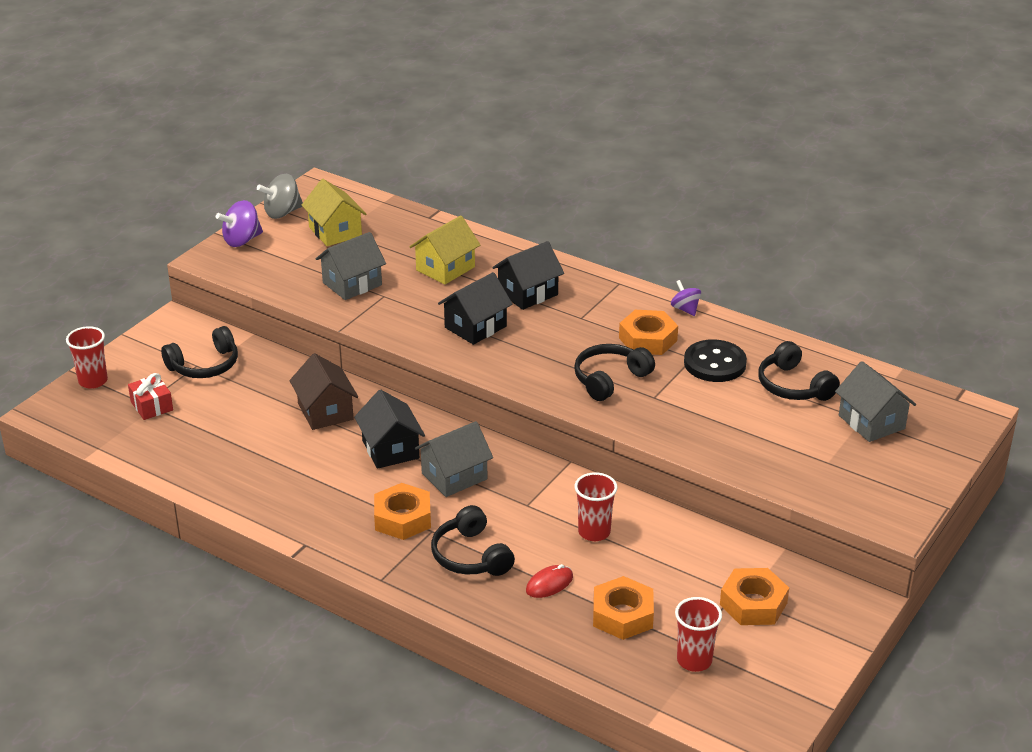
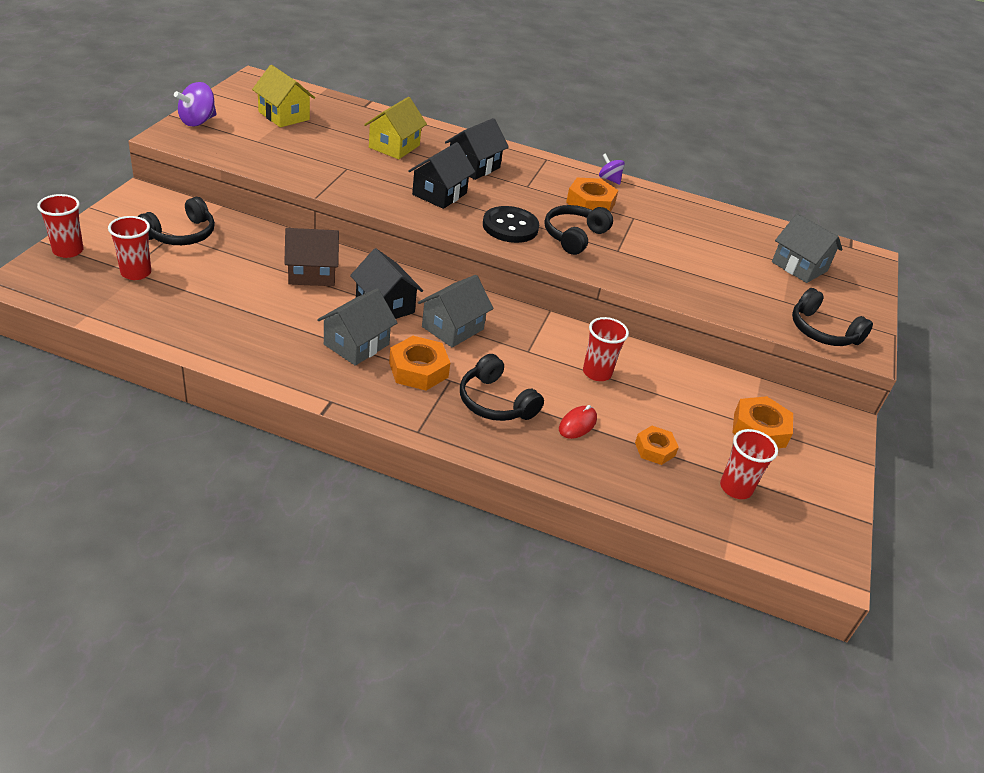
camera: 20 degrees left, 5 degrees up
(152, 406) = (136, 273): red gift -> red cup
(282, 213) = (229, 100): grey spinning top -> none
(325, 411) = (312, 273): brown house -> brown house turned 60 degrees counterclockwise
(352, 284) = (314, 158): grey house -> grey house (356, 344)
(622, 615) = (655, 449): orange nut -> orange nut, size x0.65
(715, 363) = (653, 222): black button -> black button (510, 227)
(793, 386) = (724, 239): black headphones -> black headphones (822, 331)

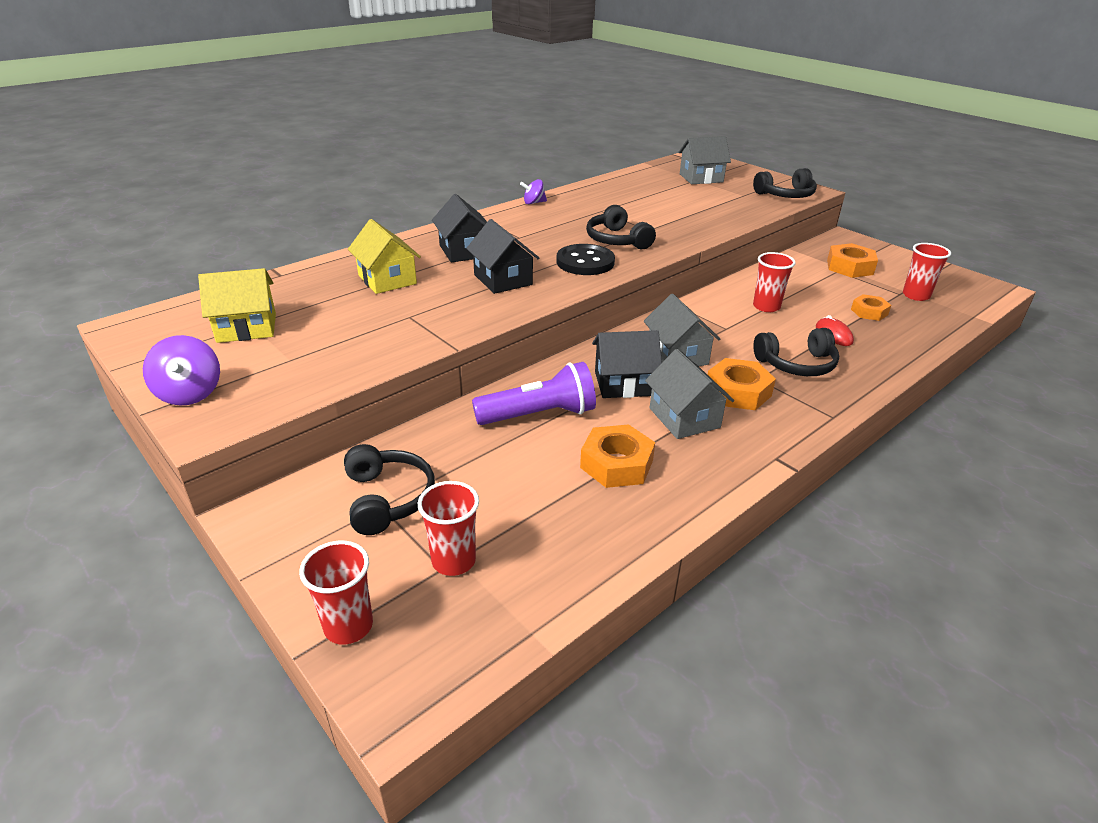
camera: 55 degrees left, 5 degrees down
(312, 273) = (539, 415): brown house -> purple flashlight
(590, 203) = (567, 220): orange nut -> orange nut (616, 464)

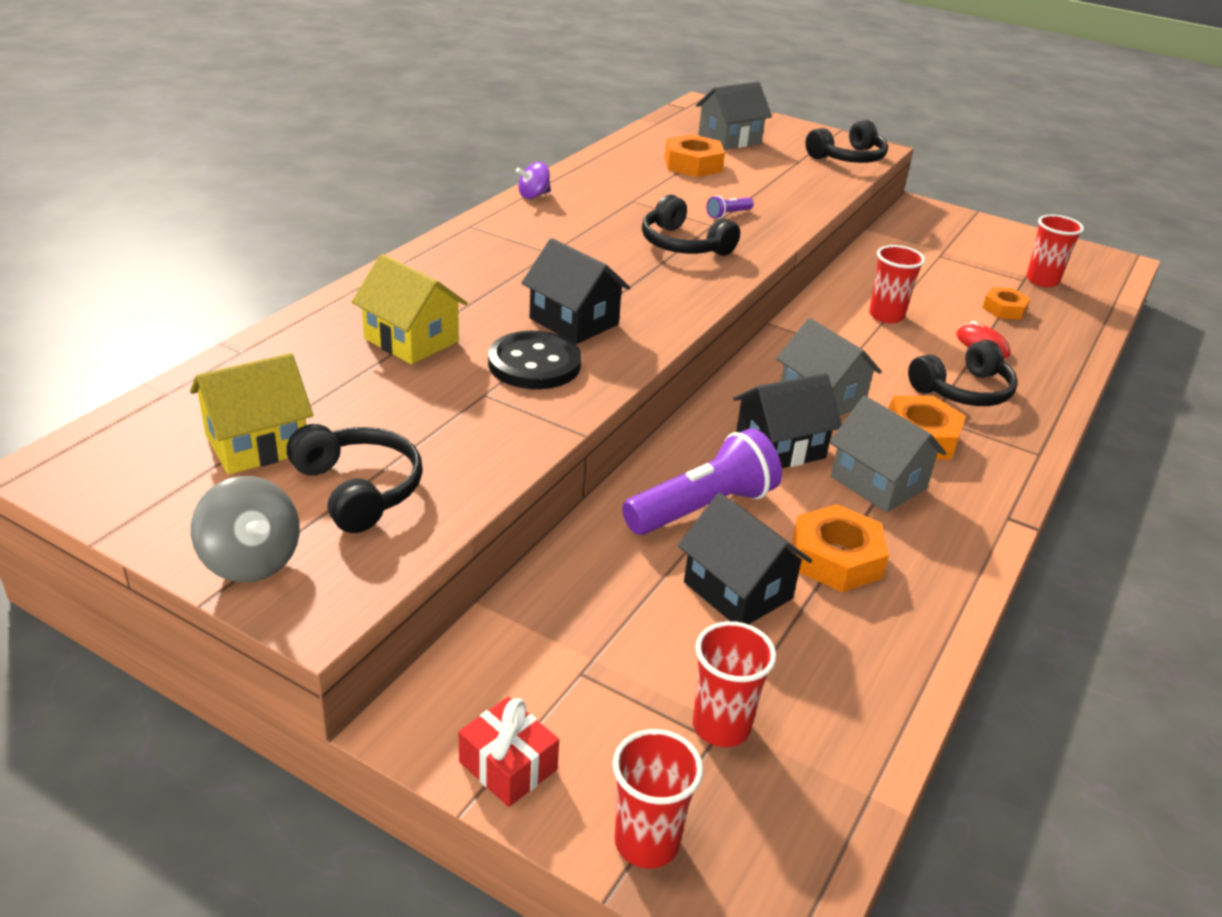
camera: 20 degrees left, 0 degrees up
(190, 393) = (251, 561): purple spinning top -> grey spinning top
(293, 555) = (508, 766): none -> red gift
(387, 498) = (582, 661): black headphones -> black headphones (358, 489)
(464, 251) = (489, 282): black house -> black house (737, 590)
(585, 262) = (664, 282): black button -> black button (534, 364)
(664, 224) = (728, 214): none -> purple flashlight
(850, 267) = (950, 249): orange nut -> orange nut (693, 164)

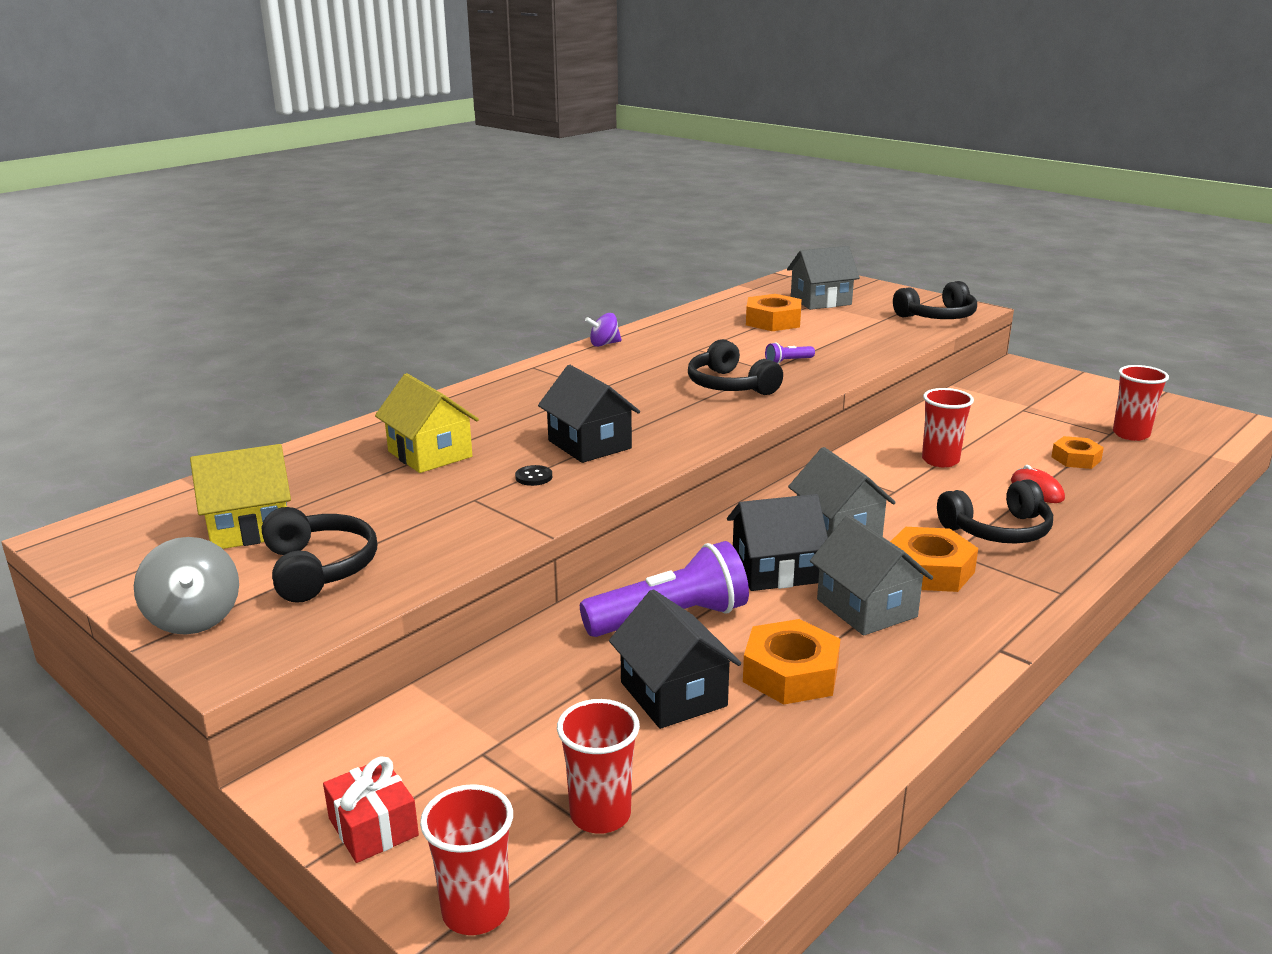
camera: 15 degrees right, 10 degrees down
(534, 364) = (534, 477): black button -> black button, size x0.42

